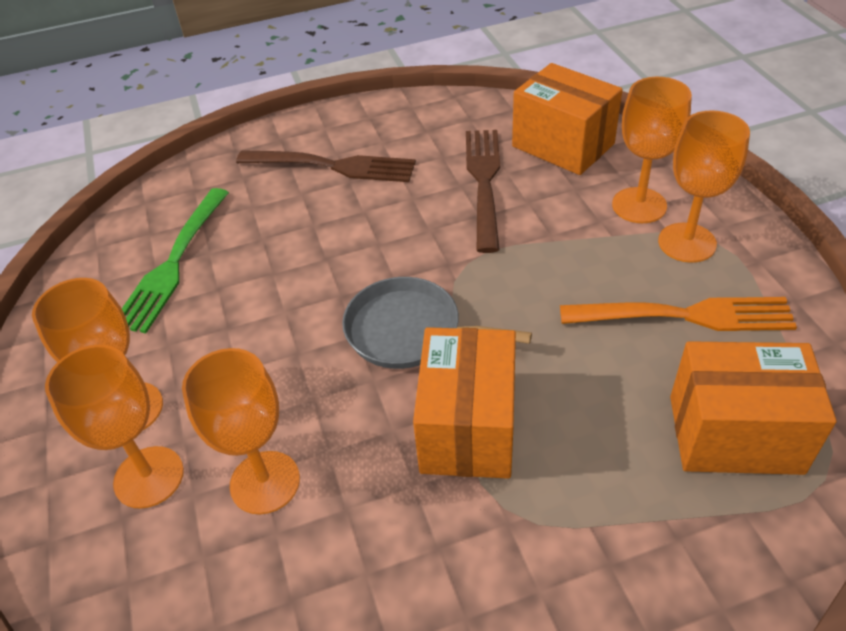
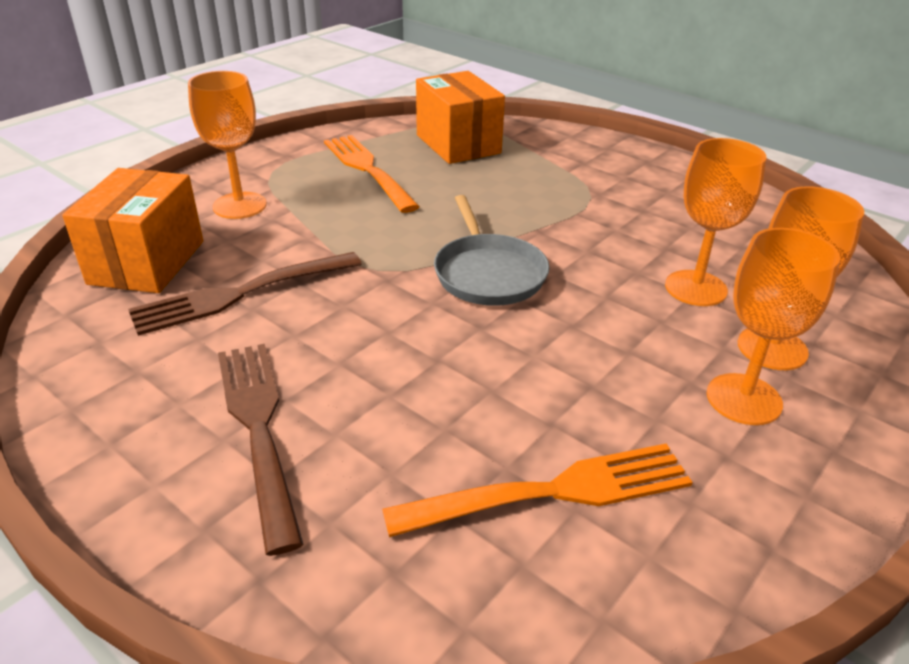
camera: 125 degrees left, 10 degrees down
(174, 262) = (550, 493): green fork -> orange fork
(467, 427) = (550, 222): orange box -> none
(687, 243) = (281, 180): orange goblet -> none

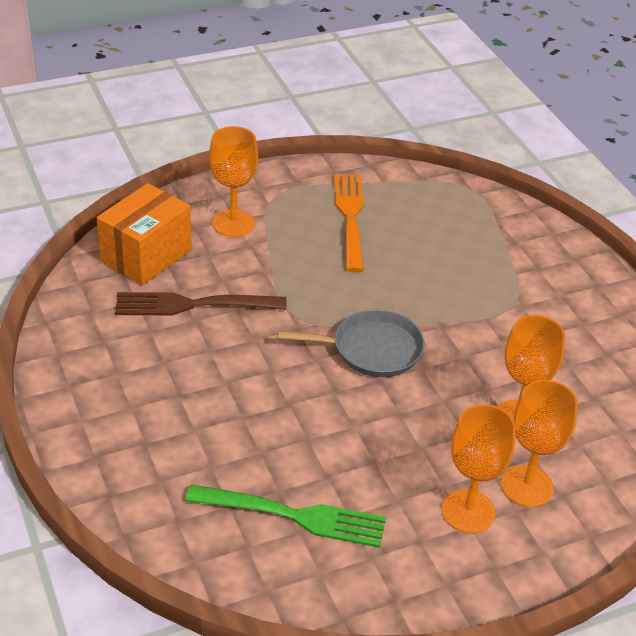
camera: 25 degrees right, 5 degrees up
(259, 430) = (153, 409): brown fork -> none
(458, 144) = (444, 212): orange box -> none
(488, 273) = (372, 349): grey pan -> grey pan turned 105 degrees counterclockwise
(550, 493) = (292, 516): orange fork -> green fork

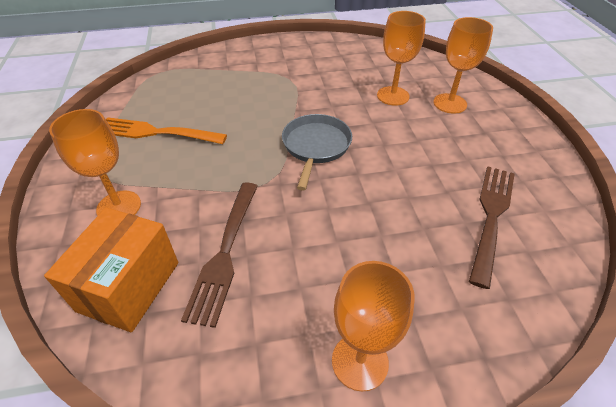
camera: 75 degrees left, 5 degrees up
(146, 256) = (129, 286): orange box -> orange box turned 60 degrees clockwise
(292, 516) = (491, 218): green fork -> brown fork
(468, 511) = (474, 130): orange goblet -> orange goblet (360, 361)

